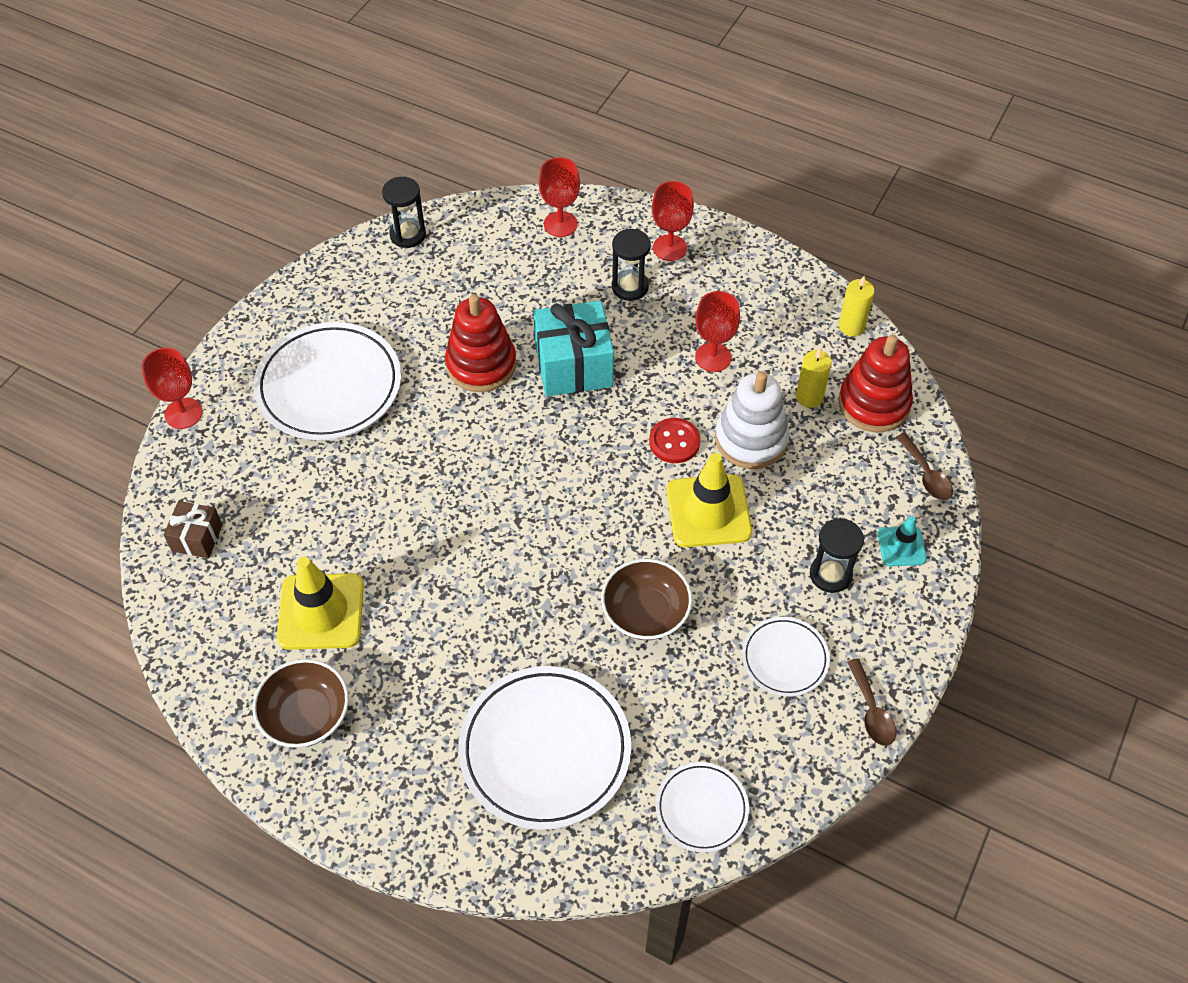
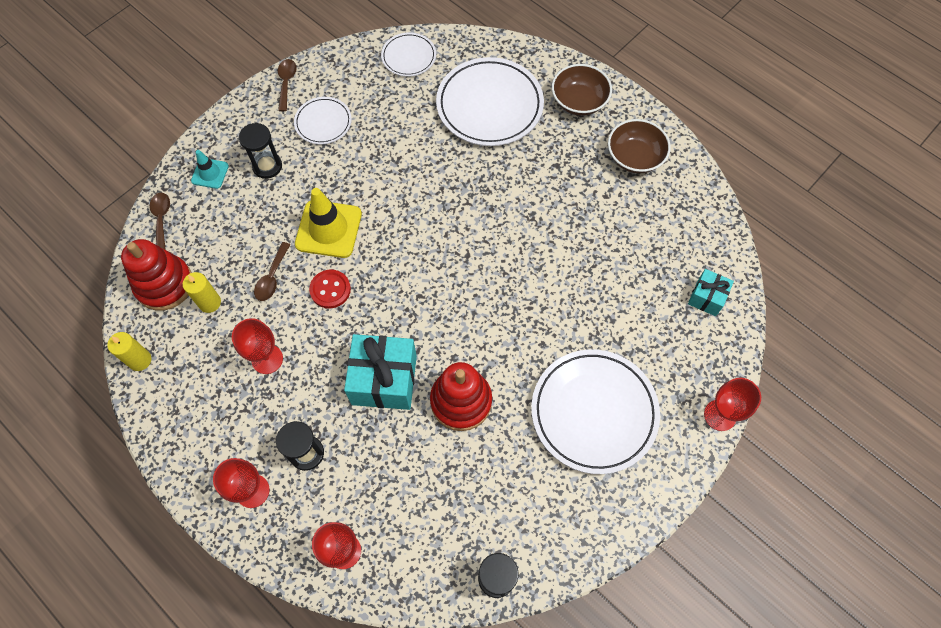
camera: 165 degrees left, 10 degrees up
(197, 538) = (706, 297): brown gift -> turquoise gift
(321, 612) = (619, 221): yellow traffic cone -> none
(645, 613) = (400, 170): brown bowl -> brown bowl (579, 101)
(751, 439) = (272, 277): white stacking toy -> brown spoon

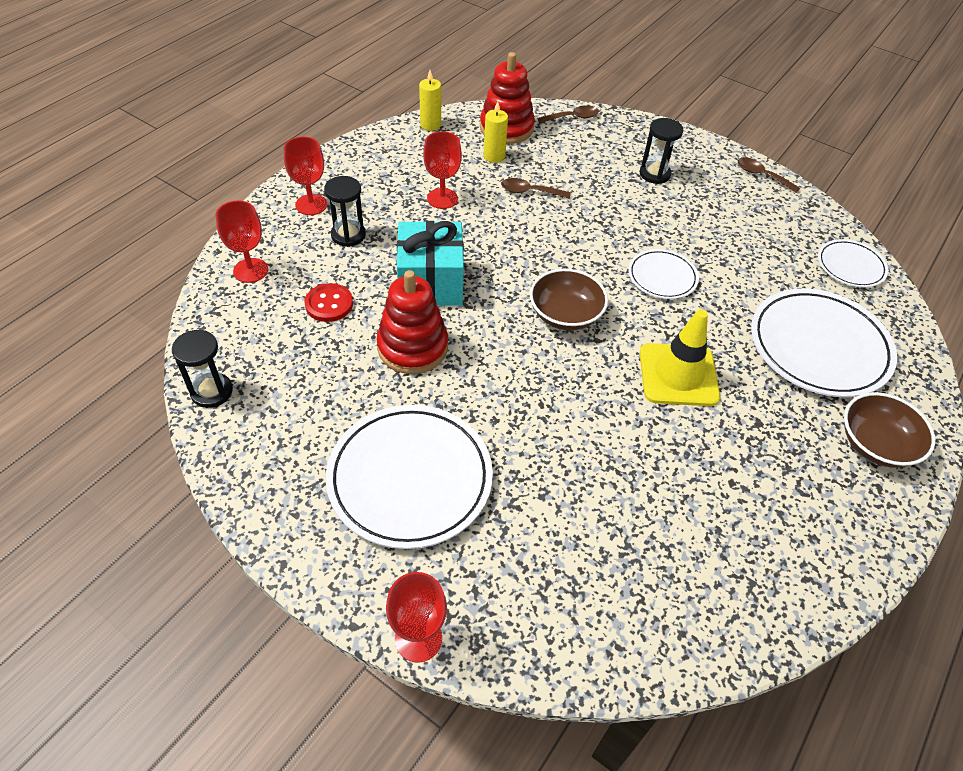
camera: 80 degrees right, 15 degrees down
(210, 173) = (632, 139): turquoise traffic cone -> none
(286, 83) = (762, 175): brown spoon -> brown spoon turned 135 degrees counterclockwise
(323, 122) = (725, 207): white plate -> white plate (662, 277)
(328, 229) = (596, 224): yellow traffic cone -> yellow traffic cone (678, 375)
(330, 289) = (526, 233): red button -> red button (329, 304)
(634, 157) = (812, 518): brown bowl -> brown bowl (565, 315)
(706, 297) = (604, 621): turquoise gift -> none

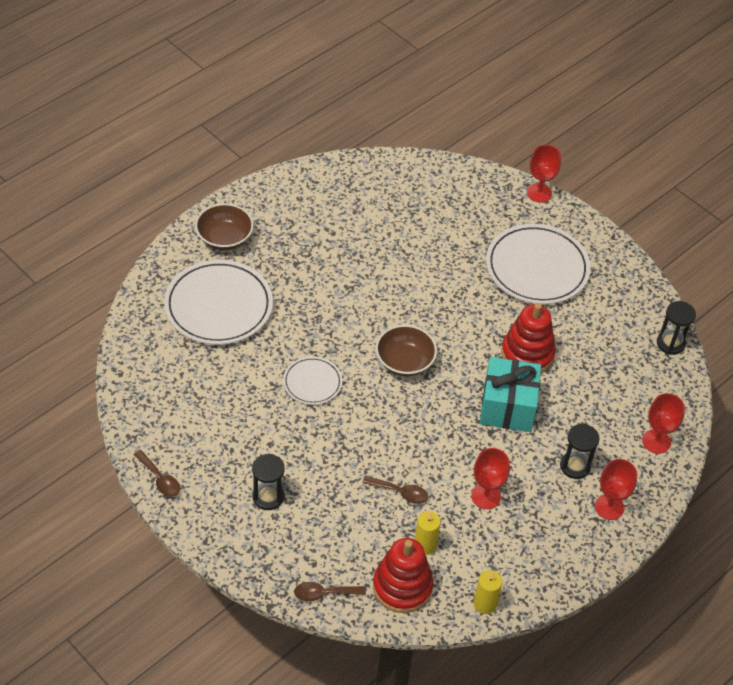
camera: 170 degrees left, 0 degrees up
(329, 304) = (590, 400): red button -> none
(678, 375) = (336, 303): yellow traffic cone -> none
(850, 266) = (144, 368): white plate -> none

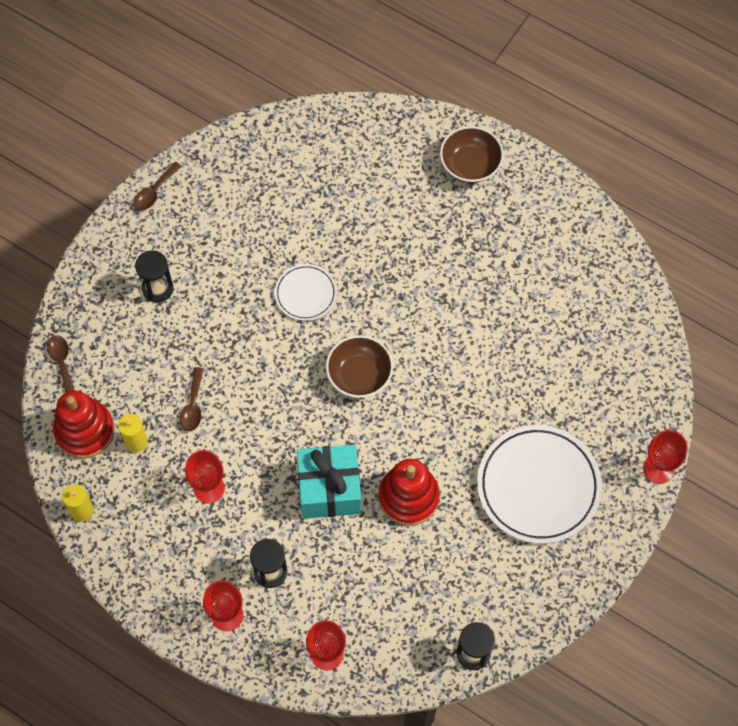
camera: 80 degrees right, 15 degrees up
(218, 306) = (377, 184): white plate -> none

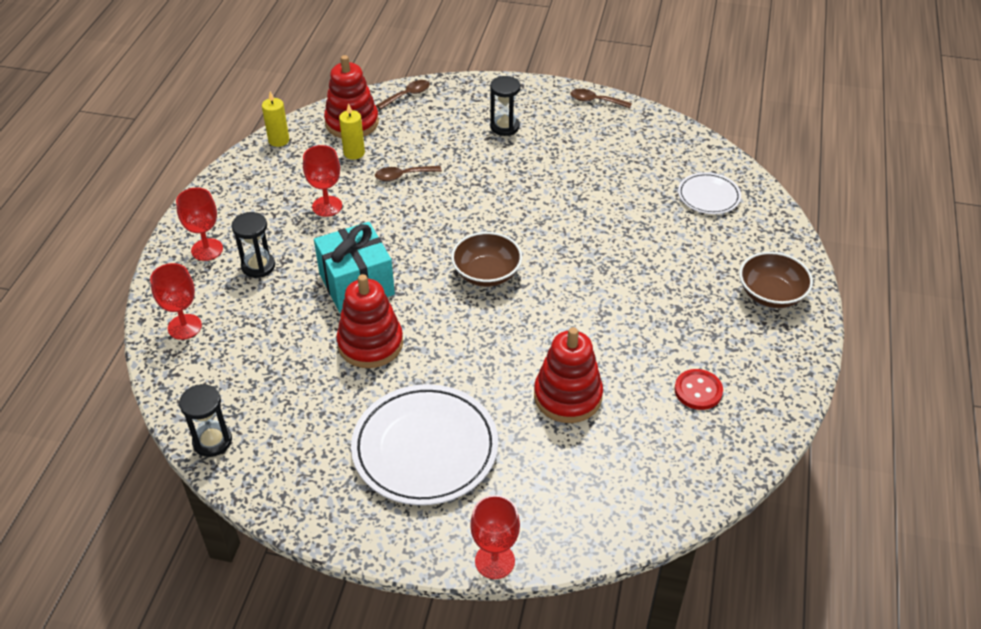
camera: 70 degrees right, 20 degrees down
(305, 294) = (552, 215): white plate -> white plate (708, 196)
(523, 361) = (567, 396): none -> red stacking toy
(550, 264) = (698, 391): none -> red button

